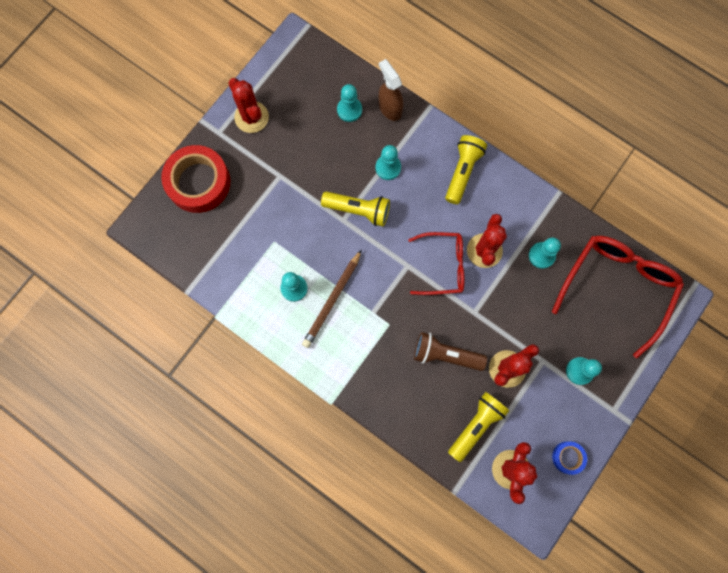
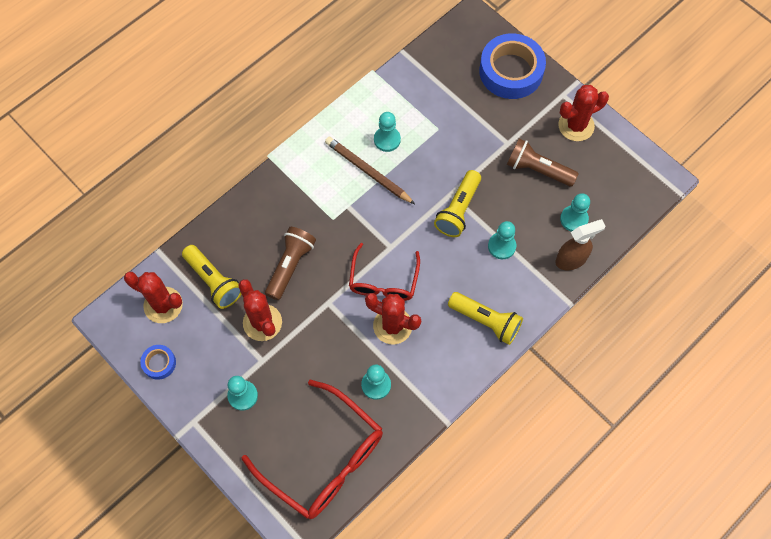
camera: 100 degrees right, 10 degrees down
(198, 182) = (511, 71): red tape -> blue tape
(304, 146) = (537, 169): none -> brown flashlight

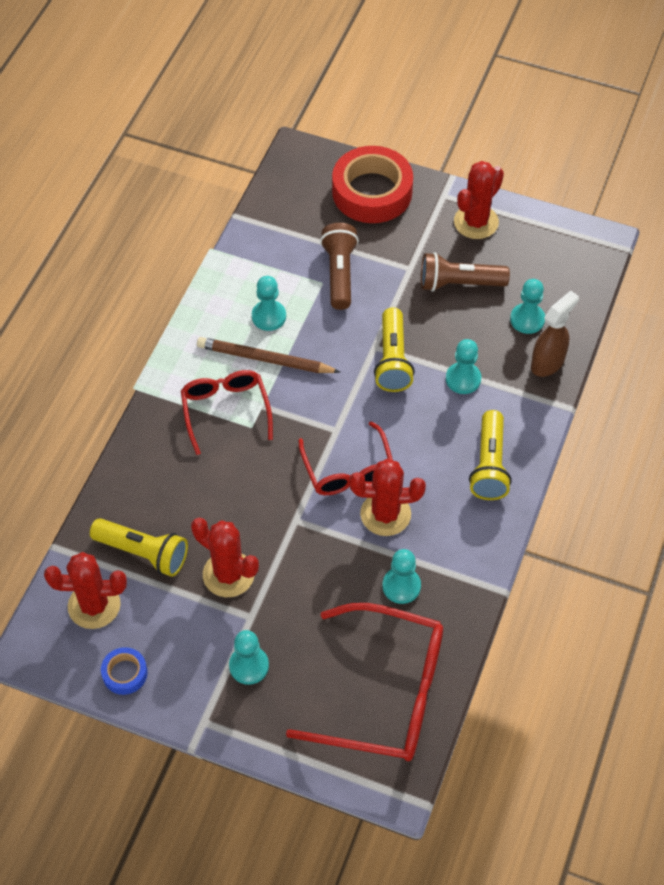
camera: 25 degrees left, 10 degrees down
(290, 266) = (228, 498): brown flashlight -> brown flashlight (339, 273)
(321, 199) = (225, 411): none -> red glasses
(486, 321) = (489, 465): yellow flashlight -> yellow flashlight turned 90 degrees clockwise
(511, 71) = (372, 192): blue tape -> red tape

